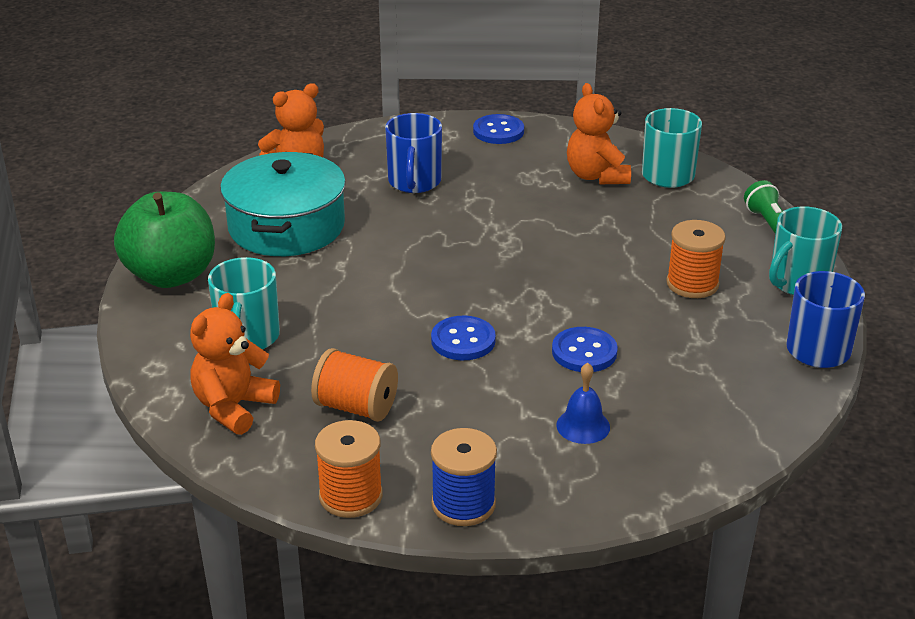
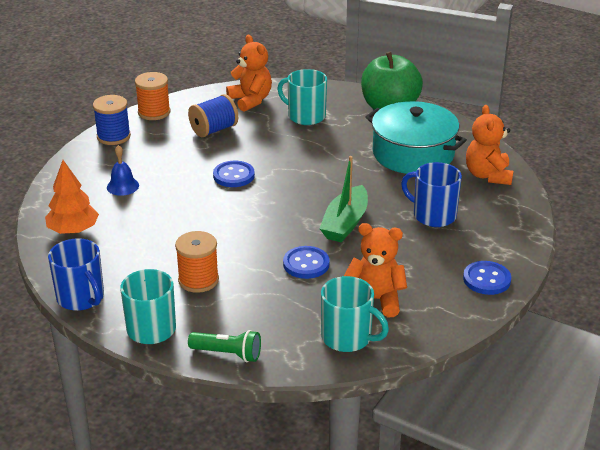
camera: 120 degrees right, 0 degrees up
(356, 407) = (214, 130): orange spool -> blue spool
(485, 228) = (345, 223): none -> green boat
(584, 352) = (179, 210): blue button -> blue button (306, 264)
(720, 419) = (73, 230): none -> orange tree

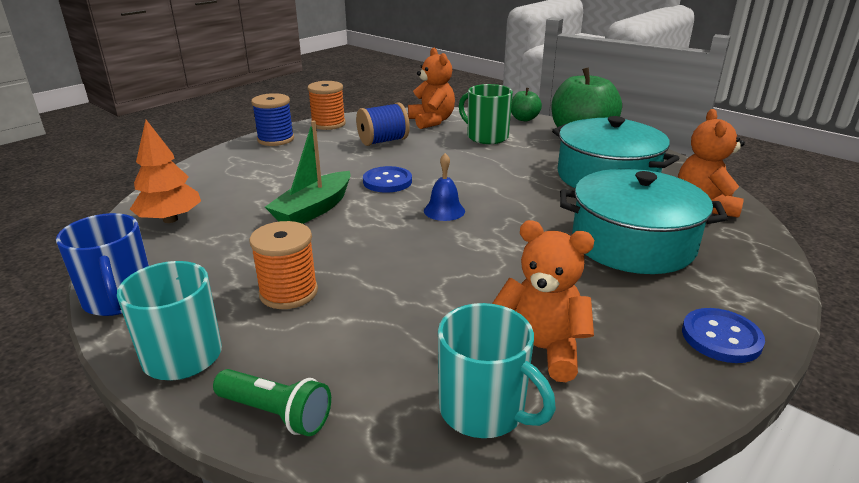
camera: 10 degrees right, 5 degrees down
(122, 186) = (257, 181): blue bell -> blue bell (444, 211)
(305, 116) = (486, 137): turquoise mug -> green mug
(306, 264) = (445, 286): blue button -> none
(336, 90) = (524, 119): none -> green apple
(345, 223) = (511, 241): green boat -> green boat (314, 209)
(433, 215) = (632, 243): blue mug -> turquoise pot

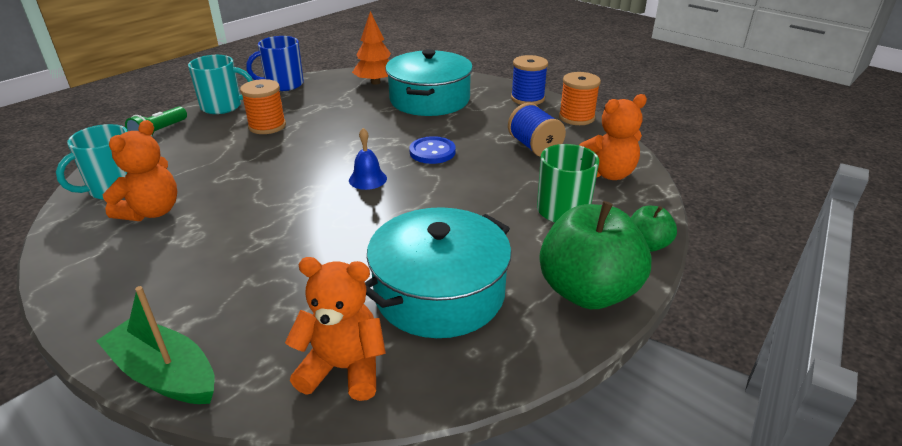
camera: 90 degrees right, 5 degrees up
(314, 209) = (381, 125): green boat -> green boat (165, 374)
(632, 243) = (272, 283): turquoise pot -> turquoise pot (429, 99)
(721, 337) = (103, 303): blue button -> none

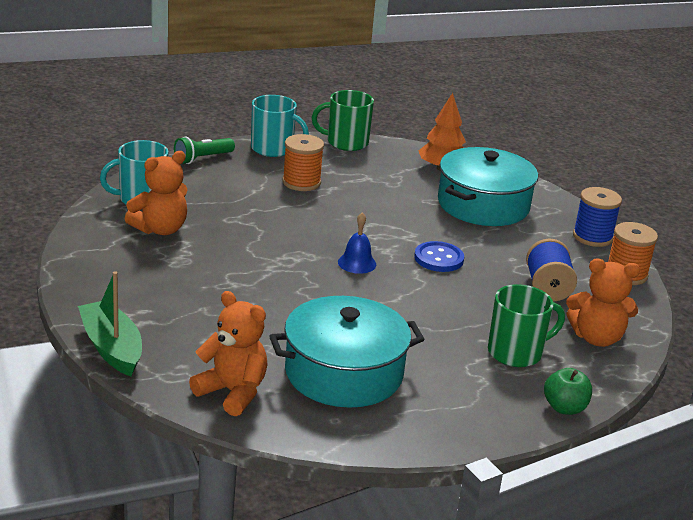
camera: 25 degrees right, 5 degrees down
(283, 84) = (346, 142): blue mug -> green mug
(587, 291) = (469, 419): green apple -> none

